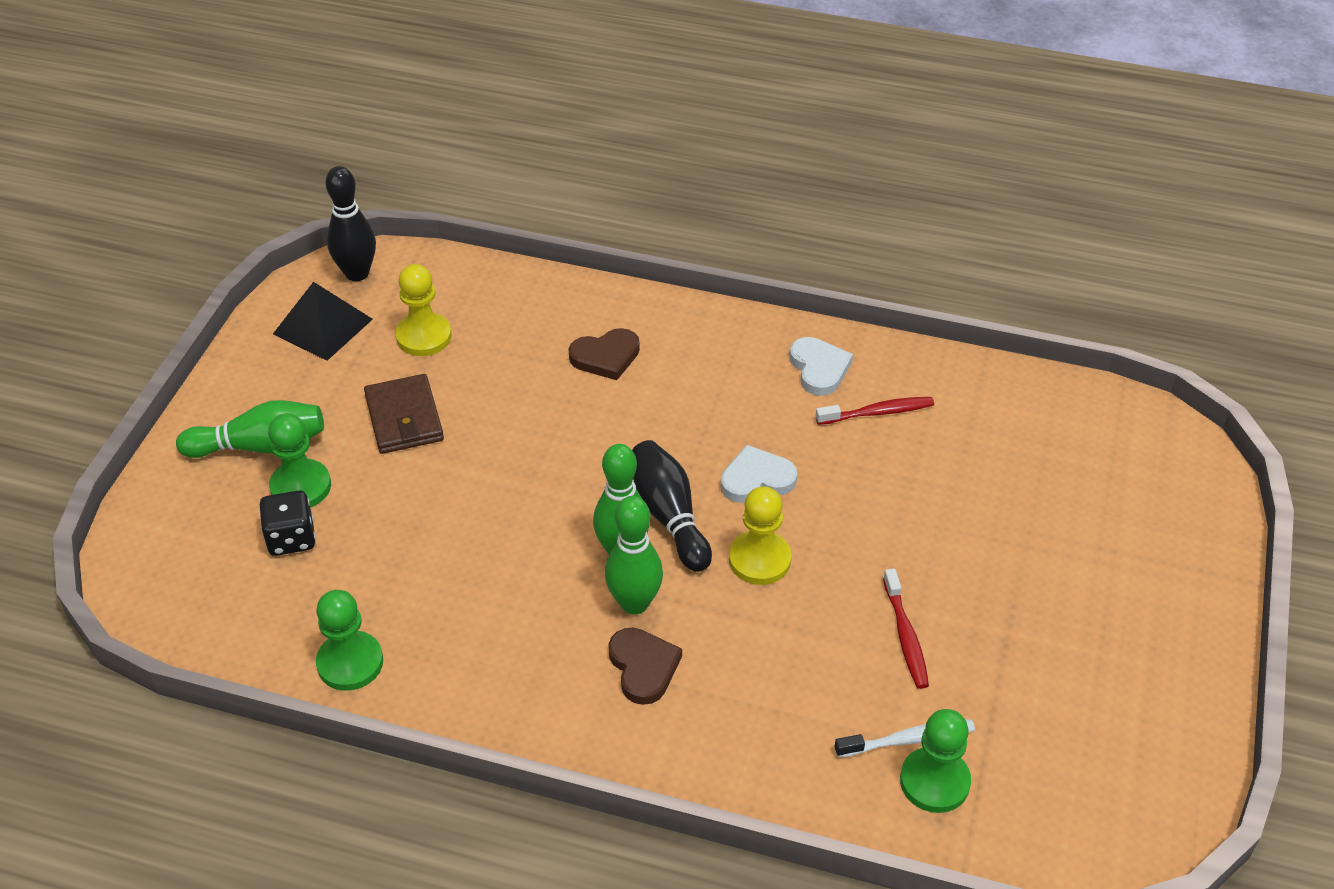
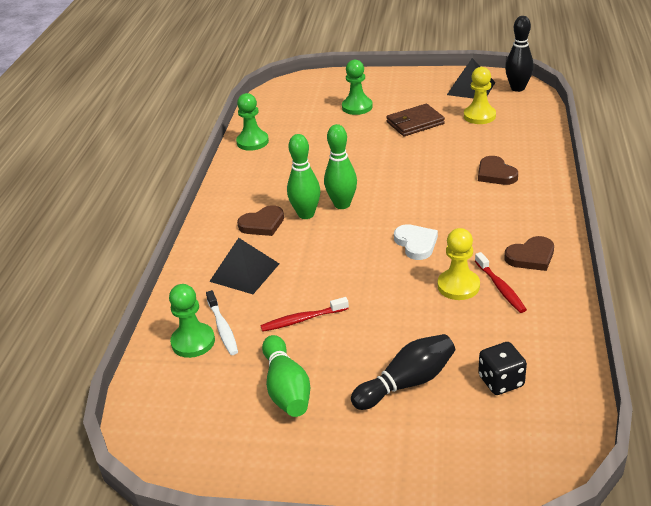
camera: 85 degrees right, 10 degrees down
(260, 446) = (379, 92): green bowling pin -> green bowling pin (286, 388)
(291, 538) = (323, 112): black dice -> black dice (501, 381)
(669, 516) = (373, 216): black bowling pin -> black bowling pin (407, 383)
(759, 560) = (350, 253): yellow pawn -> yellow pawn (458, 286)
(774, 702) = (244, 272): none -> black pyramid
(819, 368) = (531, 257): white heart -> brown heart

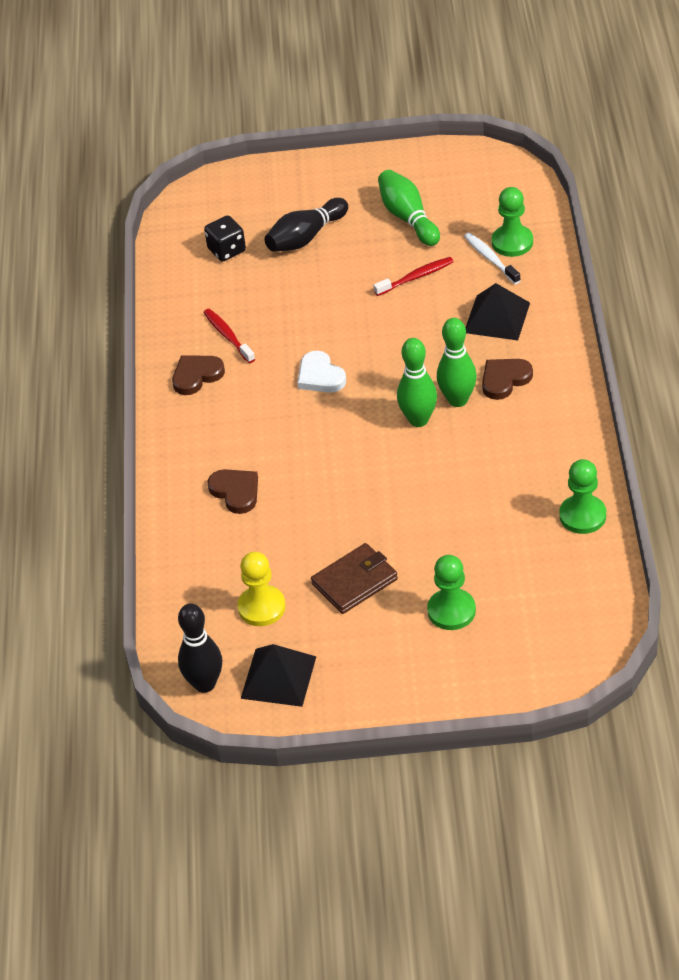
camera: 170 degrees right, 10 degrees up
(458, 286) = (270, 332): yellow pawn -> none

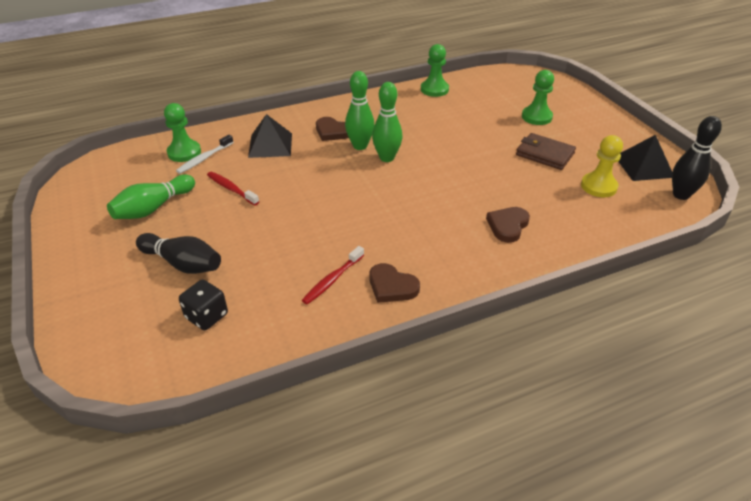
camera: 115 degrees left, 5 degrees down
(320, 376) = (362, 212): white heart -> none

